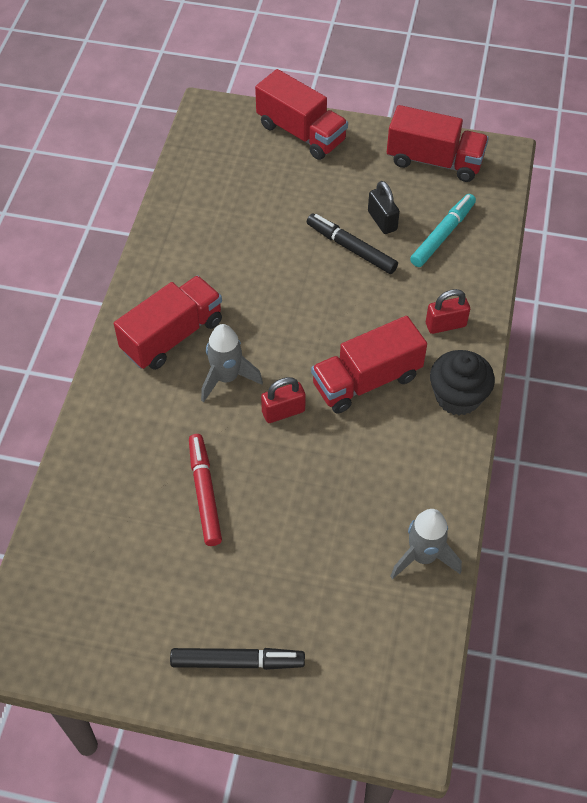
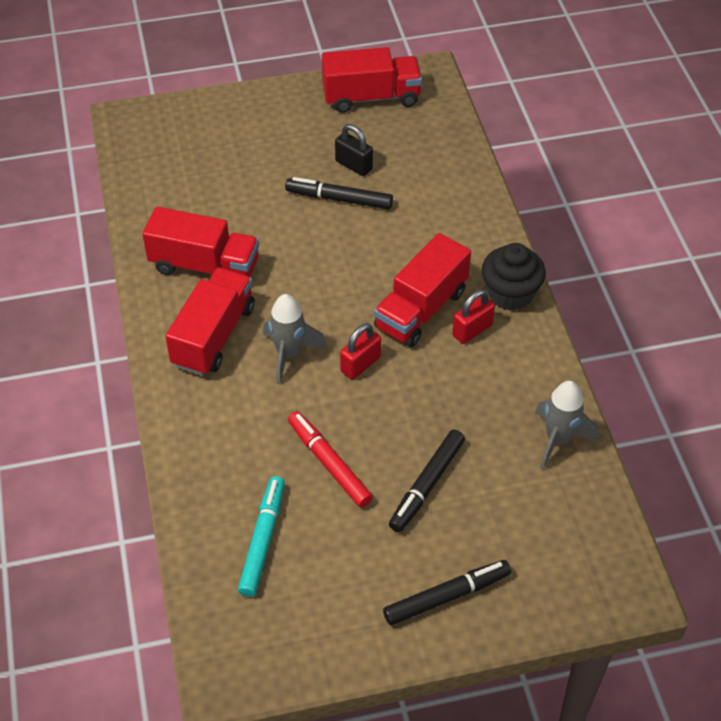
camera: 25 degrees left, 5 degrees down
(278, 549) = (426, 485): none -> black marker
(301, 133) = (230, 111): red truck -> red truck (205, 266)
(443, 235) = (416, 159): turquoise marker -> turquoise marker (263, 540)
(445, 325) = (464, 236): red padlock -> red padlock (472, 330)

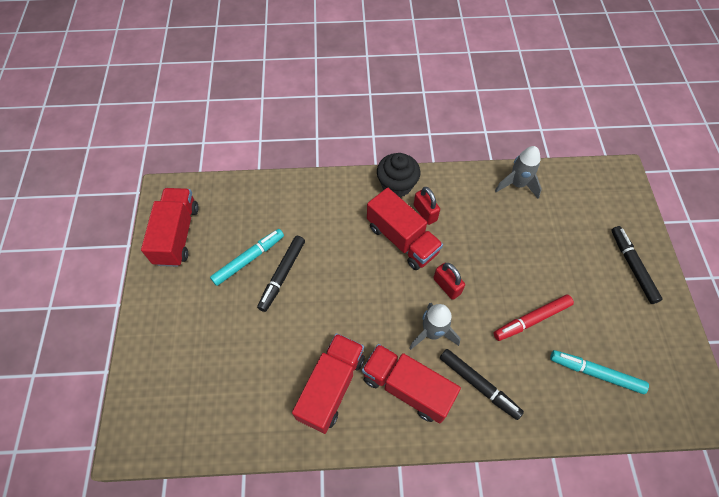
camera: 80 degrees left, 10 degrees up
(353, 165) = (249, 259): black padlock -> turquoise marker
(426, 485) = (550, 262): black marker -> black marker (479, 385)

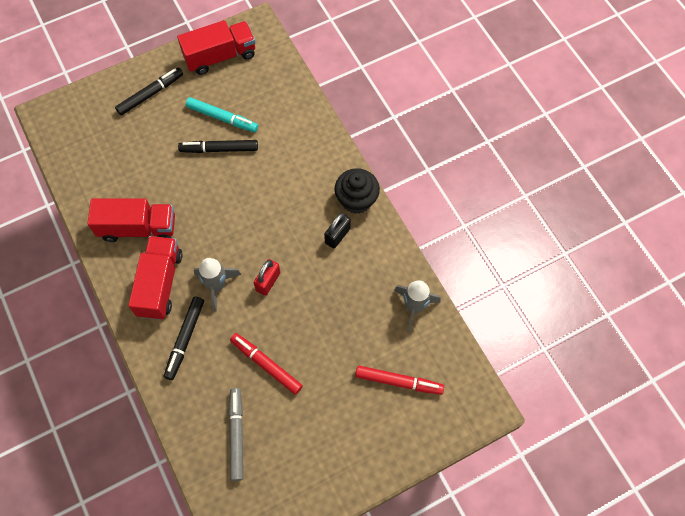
camera: 65 degrees right, 5 degrees up
(402, 239) = (298, 227): red truck -> none
(425, 213) = (337, 235): red padlock -> black padlock
(581, 222) = (398, 382): none -> red marker
(595, 373) = (236, 435): turquoise marker -> grey marker
(632, 266) = (368, 444): black marker -> black marker (150, 94)

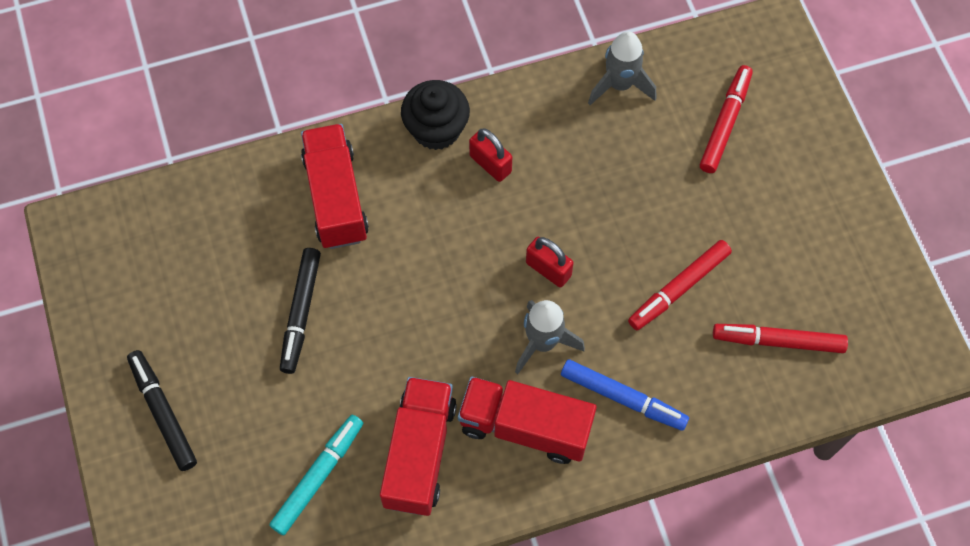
camera: 80 degrees left, 0 degrees up
(185, 339) = (623, 398): black marker -> blue marker
(220, 56) = (117, 291): red truck -> red truck (336, 197)
(222, 118) = (242, 301): turquoise marker -> turquoise marker (318, 476)
(236, 435) = (778, 341): grey marker -> red marker
(337, 235) = (490, 164): black padlock -> red padlock

